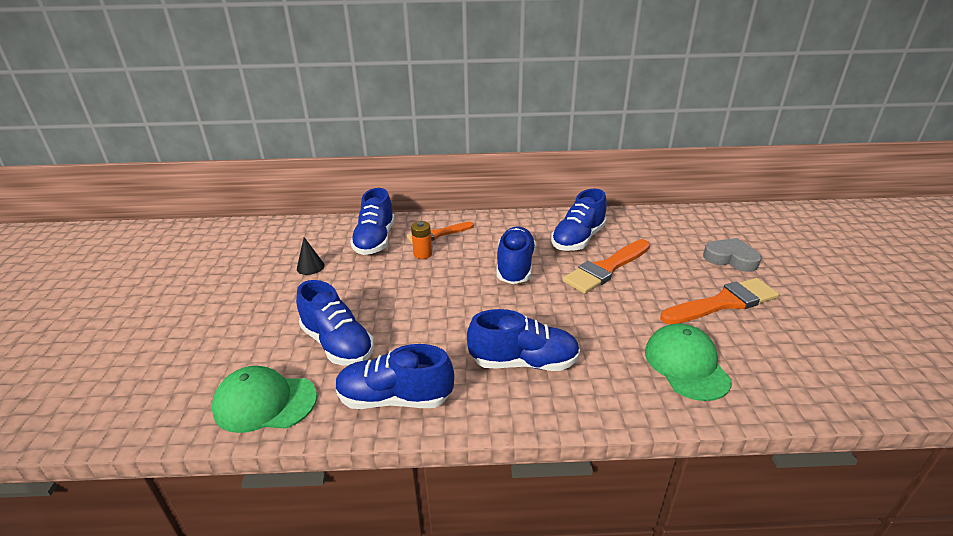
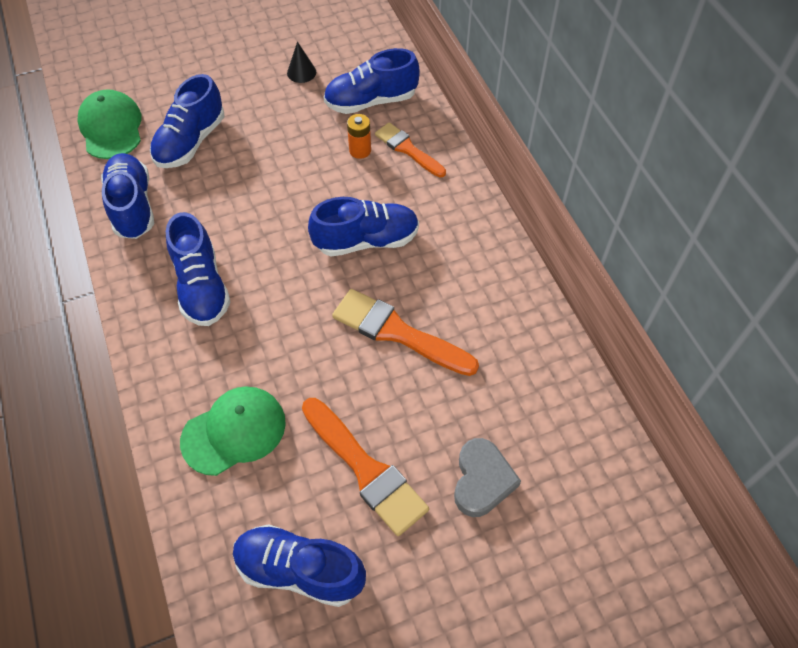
camera: 70 degrees right, 25 degrees up
(578, 239) = (457, 291): blue shoe -> blue shoe (299, 570)

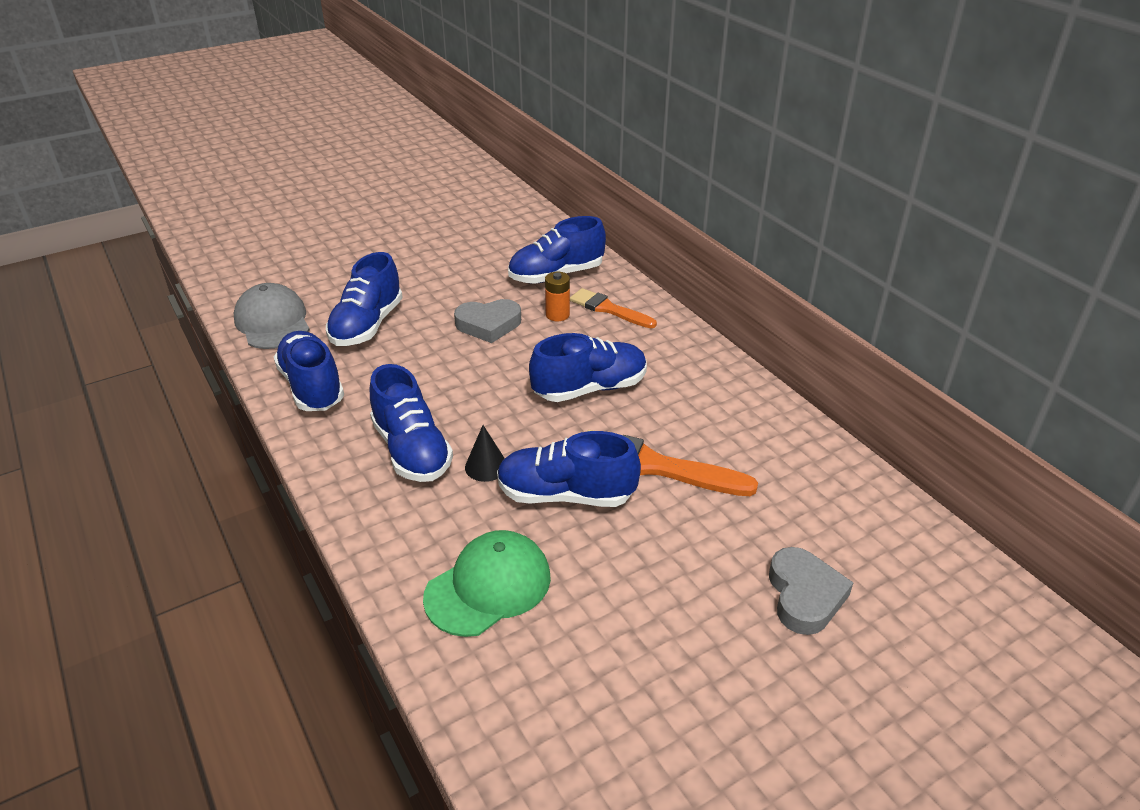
camera: 10 degrees left, 20 degrees down
(111, 128) = (272, 322): green cap -> grey cap
(296, 154) = (488, 325): none -> grey heart
(299, 570) = (615, 725): blue shoe -> blue shoe (566, 495)
(301, 72) = (474, 259): black cone -> black cone (486, 466)
(366, 469) = (662, 604): orange brush -> none

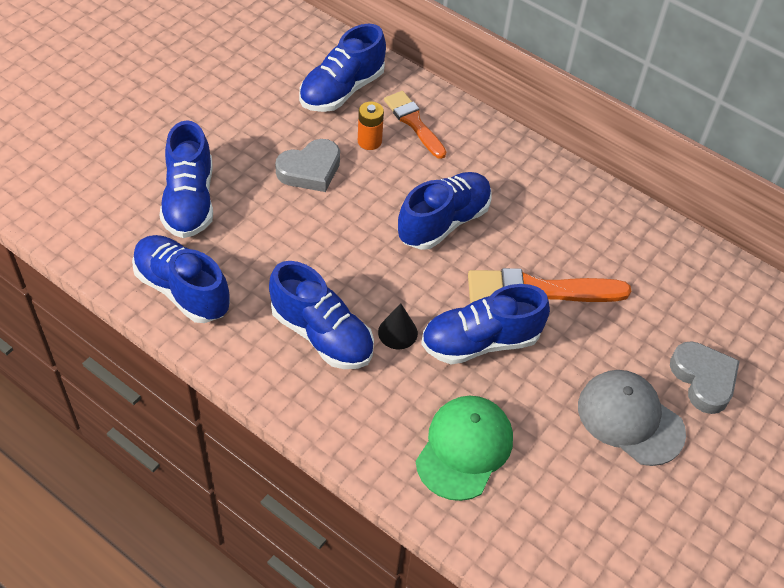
camera: 25 degrees left, 15 degrees up
(272, 322) = (87, 221): grey cap -> grey cap (630, 419)
(608, 309) = (413, 122): orange brush -> orange brush turned 45 degrees clockwise

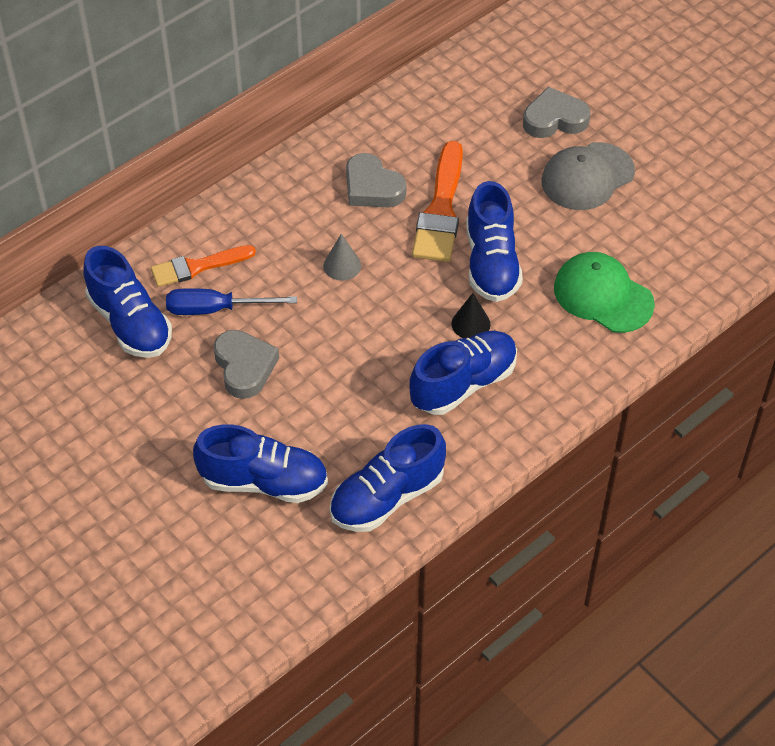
camera: 75 degrees left, 0 degrees up
(369, 141) = (215, 309): orange battery -> blue screwdriver
(443, 222) = (342, 265): blue shoe -> grey cone
(548, 232) = (372, 187): none -> grey heart

